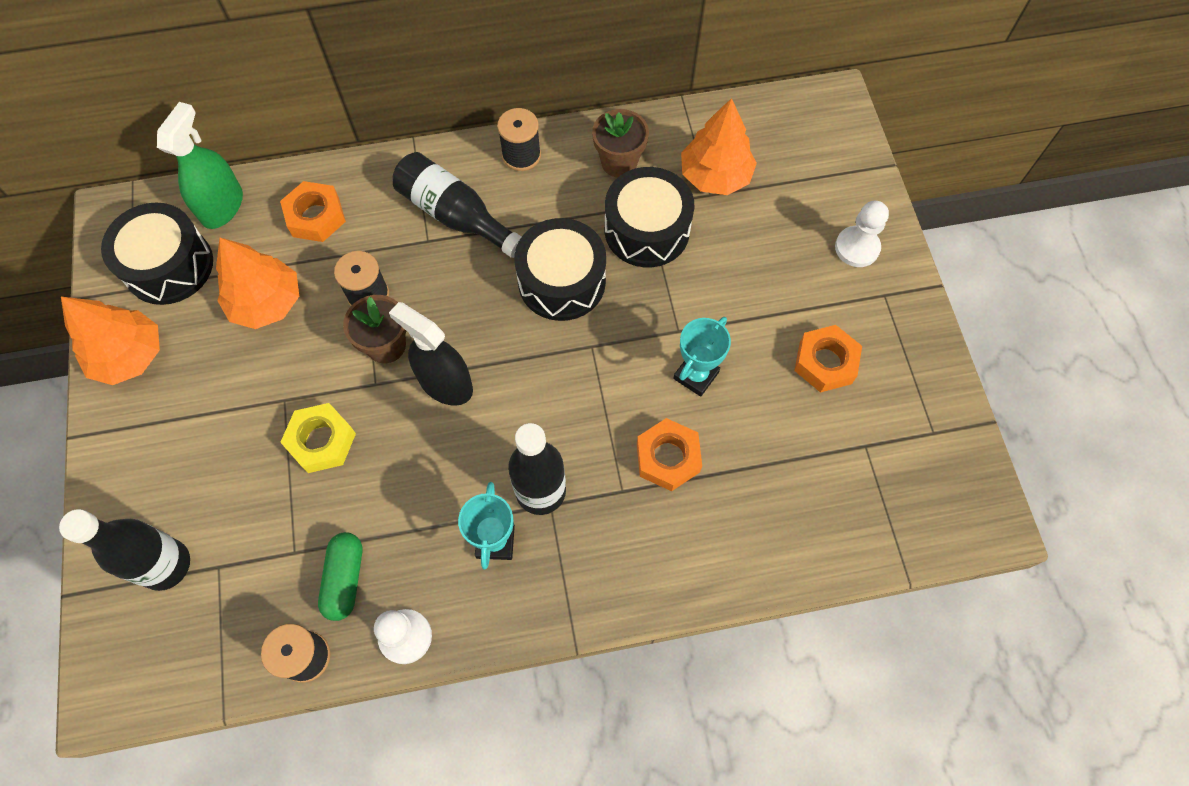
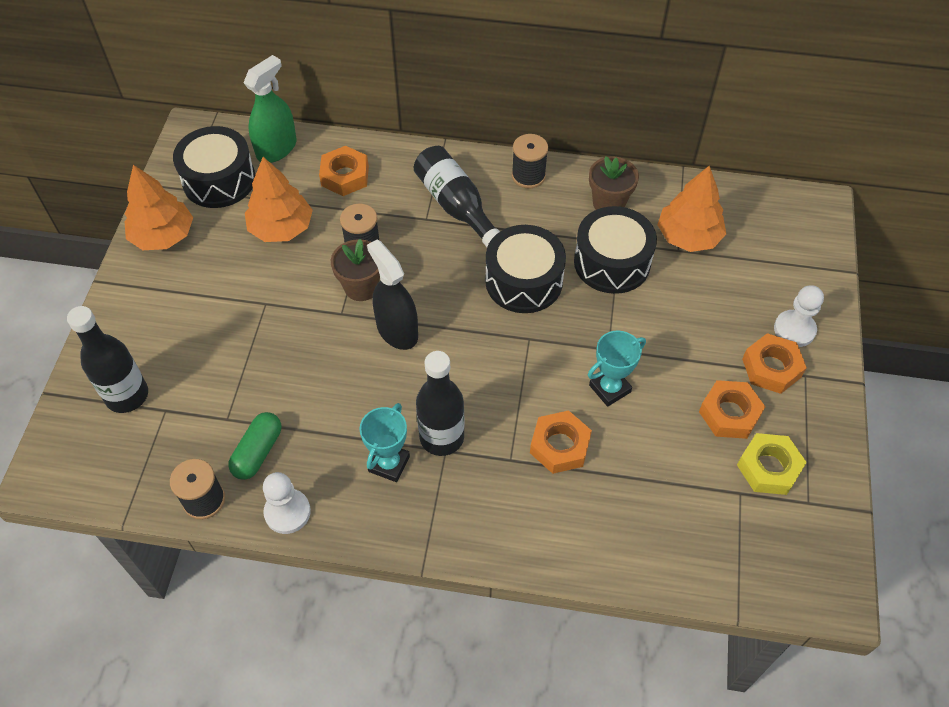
camera: 20 degrees right, 10 degrees down
(321, 441) = (281, 343): yellow nut -> yellow nut (768, 468)
(849, 298) = (771, 368): none -> orange nut

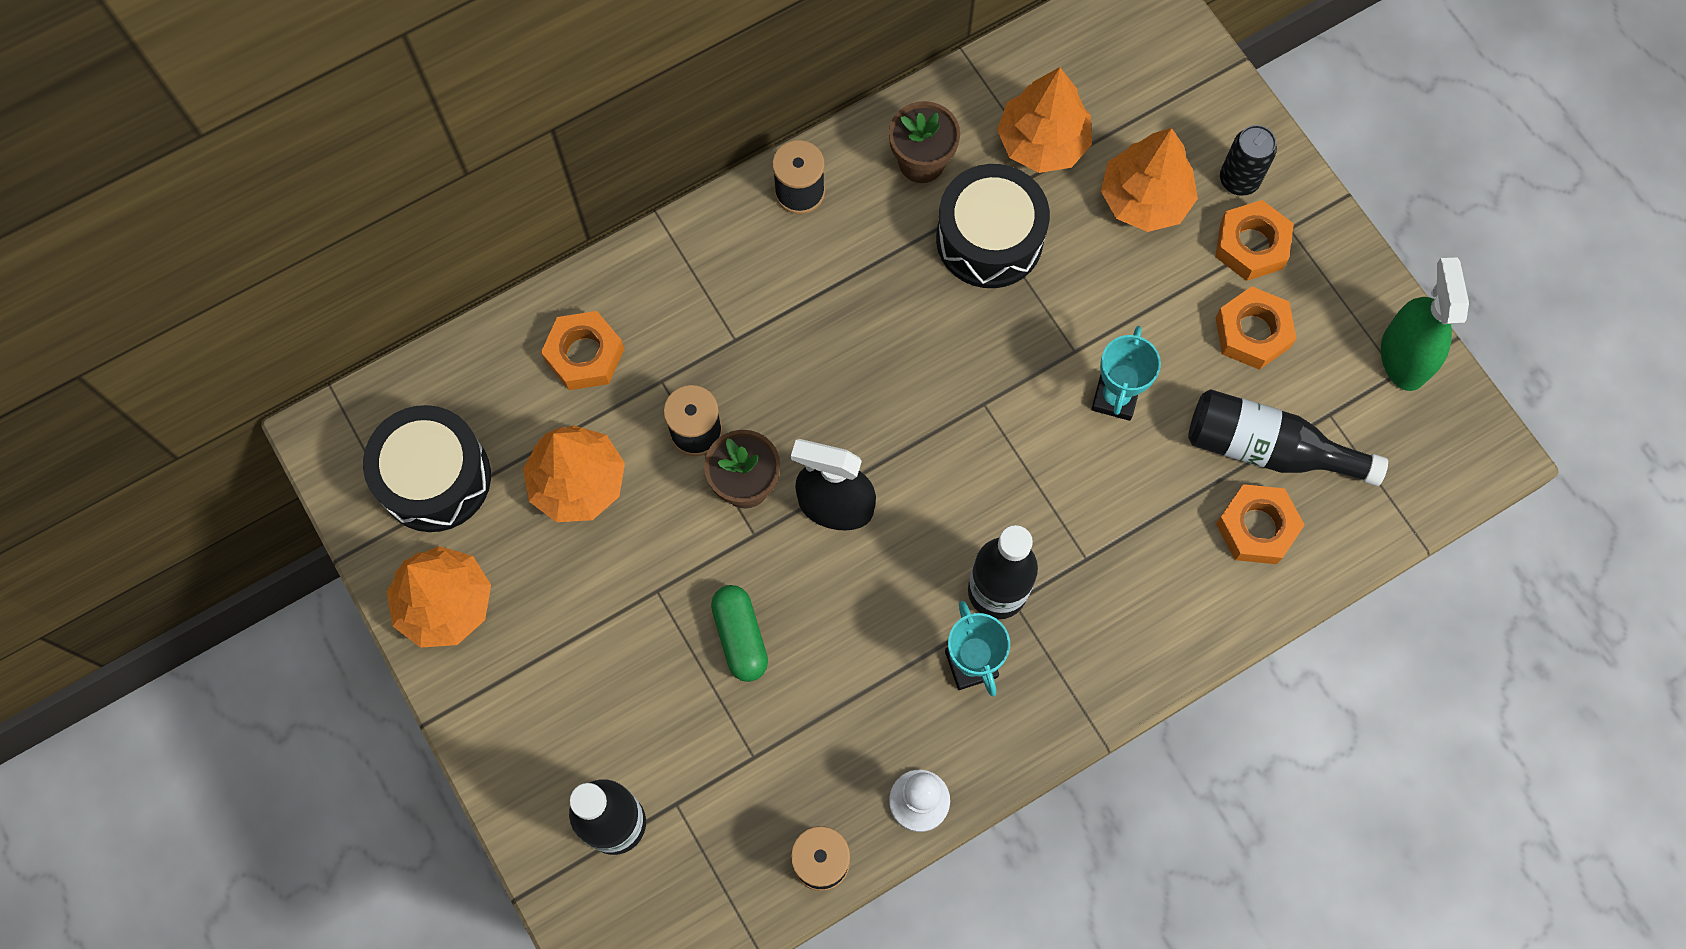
camera: 40 degrees left, 15 degrees up
(258, 452) = (824, 765): green capsule -> green capsule (740, 637)
(276, 149) = (462, 380): green spray bottle -> green spray bottle (1404, 357)
(456, 206) = (753, 296): black bottle -> black bottle (1267, 449)
(524, 281) = (916, 336): black drum -> none
(560, 446) = (1121, 503): orange nut -> orange nut (1256, 527)
(724, 302) = (1144, 199): none -> orange tree
(768, 468) = (1334, 365): yellow nut -> none
(794, 329) = (1239, 180): white pawn -> black can

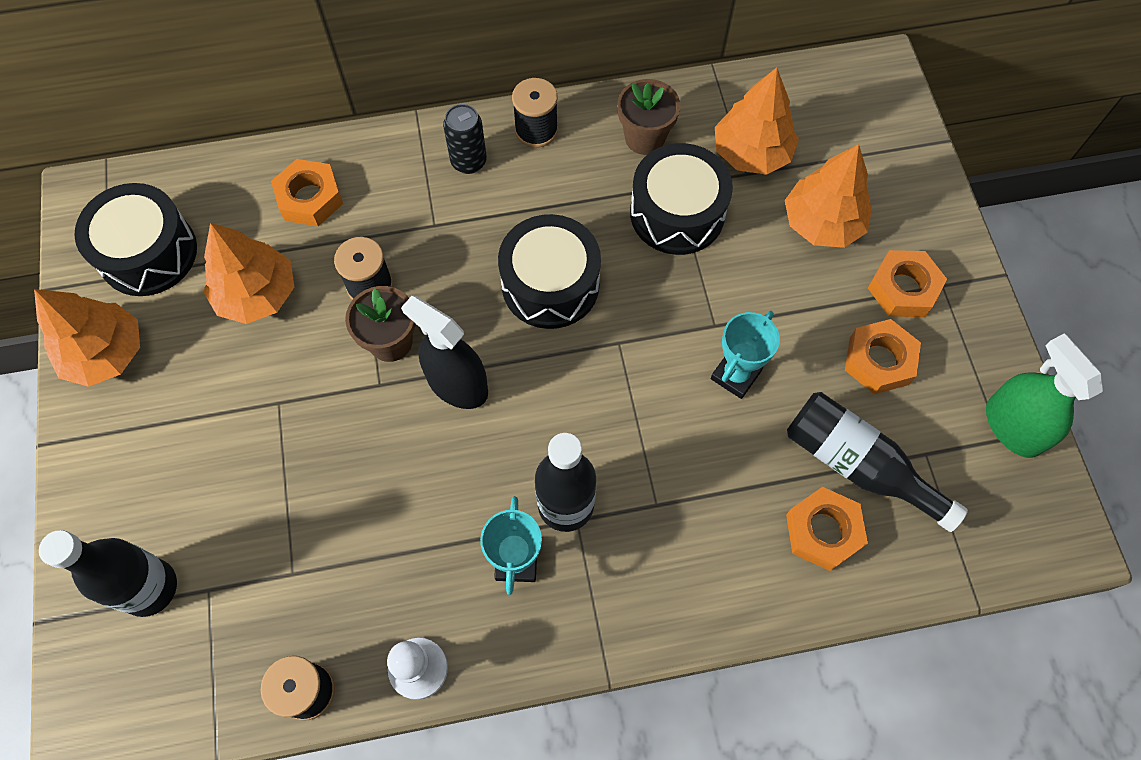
camera: 20 degrees right, 5 degrees down
(740, 637) = (329, 465): green capsule -> none
(887, 364) = (550, 284): none -> black drum
(1239, 180) = (910, 233): black can -> black can (468, 161)
(1404, 357) = (1012, 427): green spray bottle -> green spray bottle turned 45 degrees counterclockwise

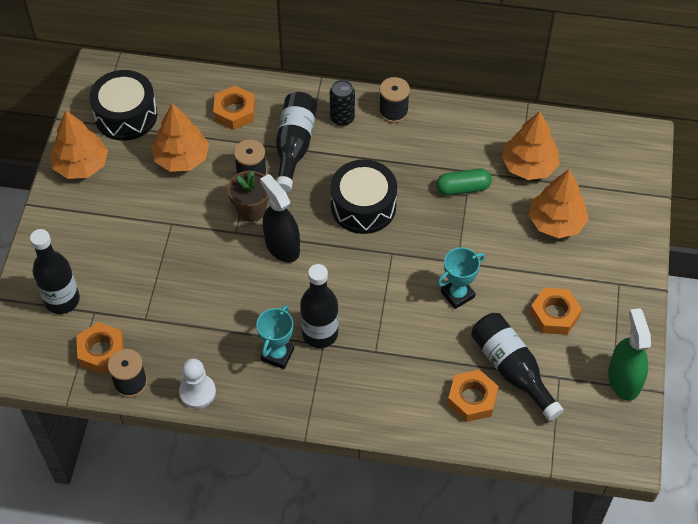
camera: 20 degrees right, 10 degrees down
(416, 224) = (294, 146): none -> black bottle
(644, 138) = (462, 136): brown flower pot -> none
(677, 213) = (463, 188): black drum -> green capsule
(903, 288) = (591, 277): orange nut -> orange nut (101, 351)

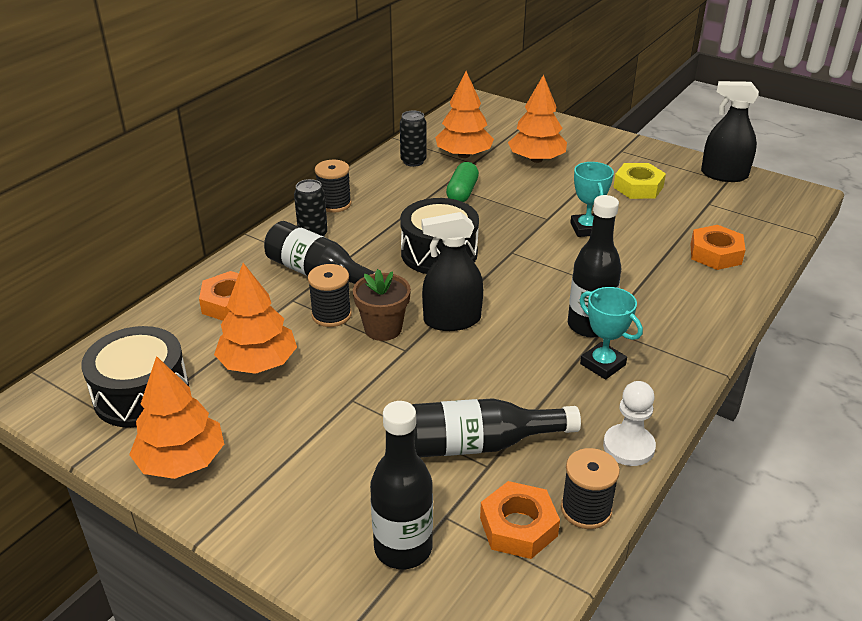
camera: 65 degrees left, 20 degrees down
(494, 134) = (413, 161): none -> black can
(511, 369) = (689, 224): black bottle -> black bottle (480, 444)
(554, 314) = (638, 187): orange nut -> yellow nut
(623, 380) = (724, 175): green spray bottle -> black spray bottle

